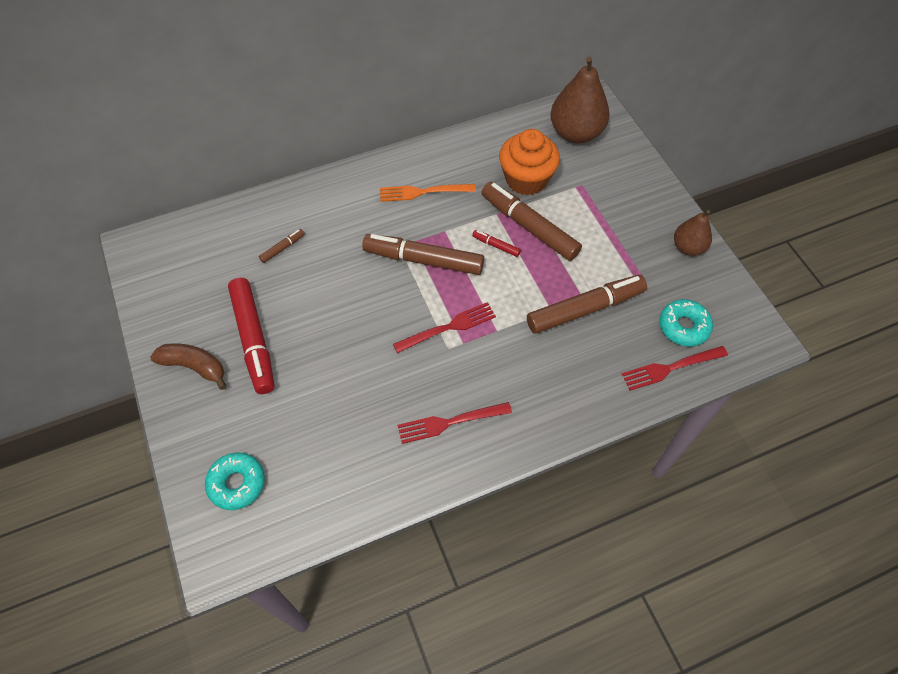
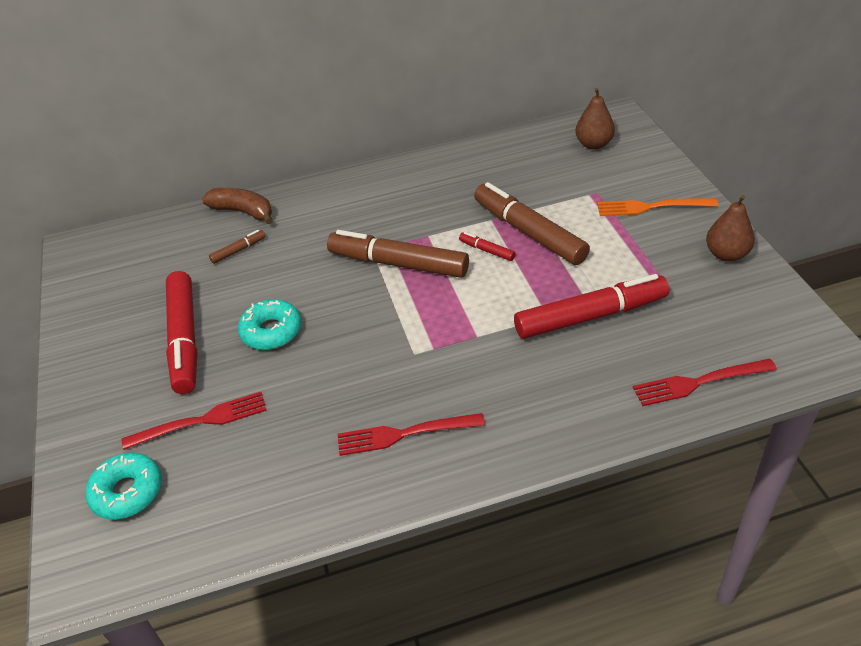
camera: 10 degrees right, 15 degrees down
(194, 366) = (110, 365): brown banana -> brown banana (243, 212)
(423, 192) = (408, 199): orange fork -> orange fork (651, 207)
(448, 327) = (417, 332): red fork -> red fork (201, 421)
(526, 179) = (530, 187): orange cupcake -> none
(575, 133) = (593, 144): brown pear -> brown pear, size x0.58
(585, 309) = (590, 316): brown marker -> red marker
(683, 327) = (718, 337): turquoise donut -> turquoise donut (271, 331)

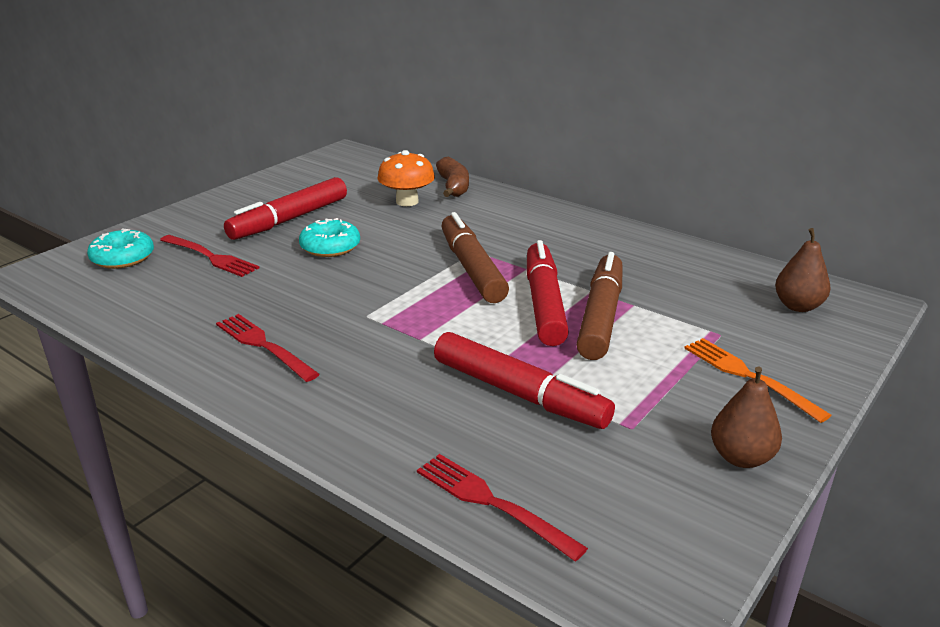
camera: 50 degrees right, 15 degrees down
(238, 250) = (407, 201): brown marker -> orange mushroom
(487, 250) = (544, 303): red marker -> red marker, size x2.33

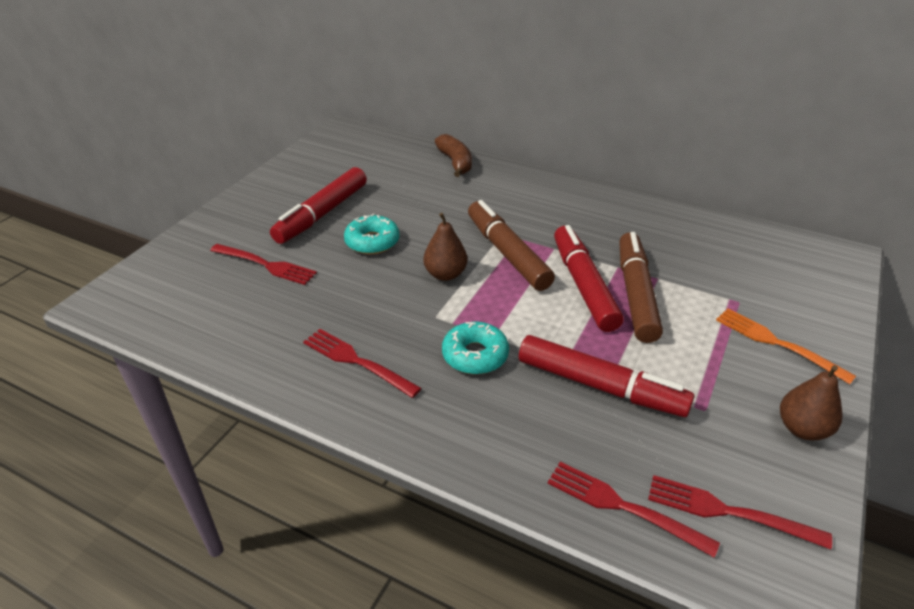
camera: 10 degrees left, 10 degrees up
(123, 258) = (182, 274): turquoise donut -> turquoise donut (475, 355)
(407, 201) = (421, 183): orange mushroom -> none
(614, 523) = (728, 512): none -> red fork
(798, 306) = (788, 265): brown pear -> brown pear (445, 274)

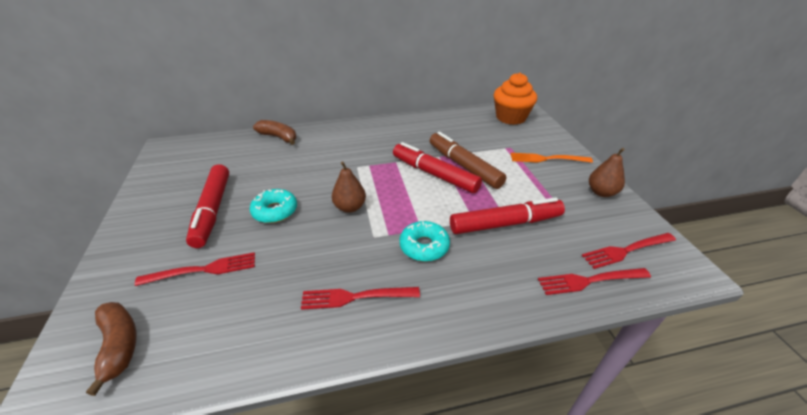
camera: 40 degrees left, 0 degrees up
(165, 291) = (119, 345): none -> brown banana
(507, 253) = (373, 176): brown marker -> none
(800, 261) = (510, 117): none -> orange cupcake

